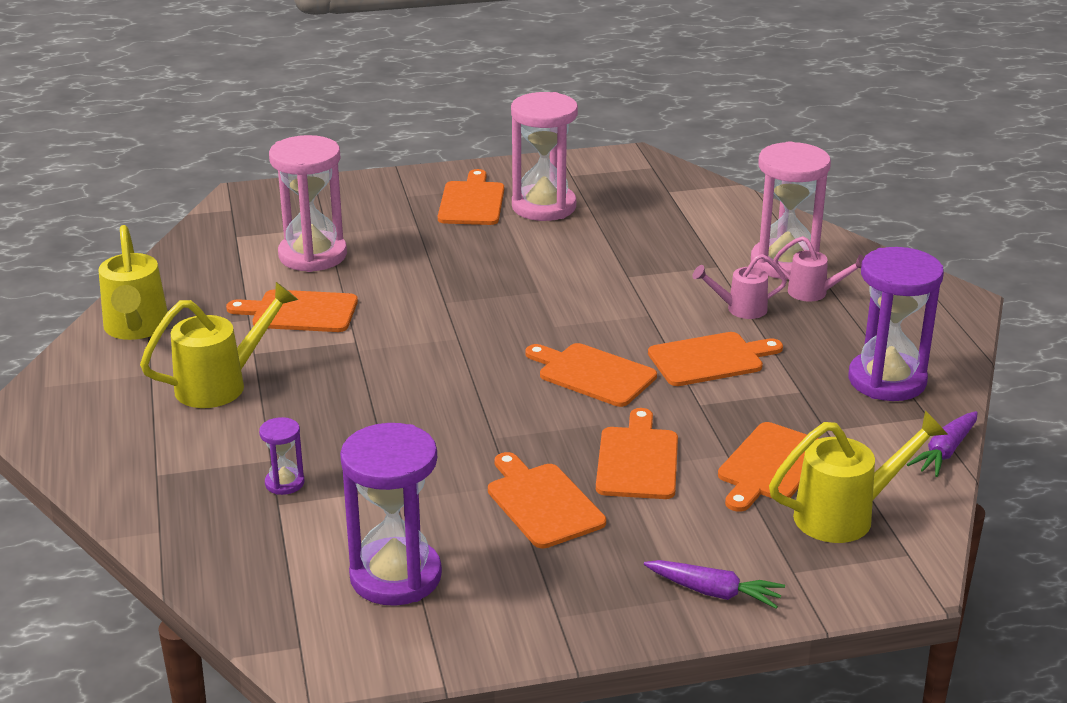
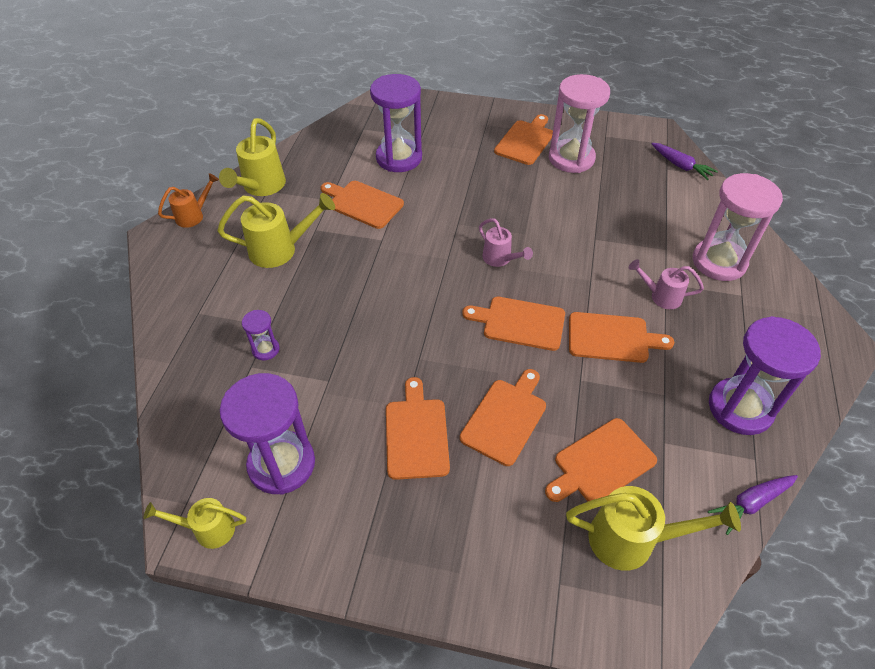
camera: 25 degrees right, 20 degrees up
(59, 381) = (193, 215): none -> orange watering can
(313, 255) = (399, 158): pink hourglass -> purple hourglass
(349, 658) = (208, 529): none -> yellow watering can
(592, 374) = (519, 323): orange cutting board -> orange cutting board turned 45 degrees counterclockwise
(714, 592) = (487, 578): purple carrot -> purple carrot (680, 166)
(814, 293) = (726, 298): pink watering can -> pink watering can (500, 259)

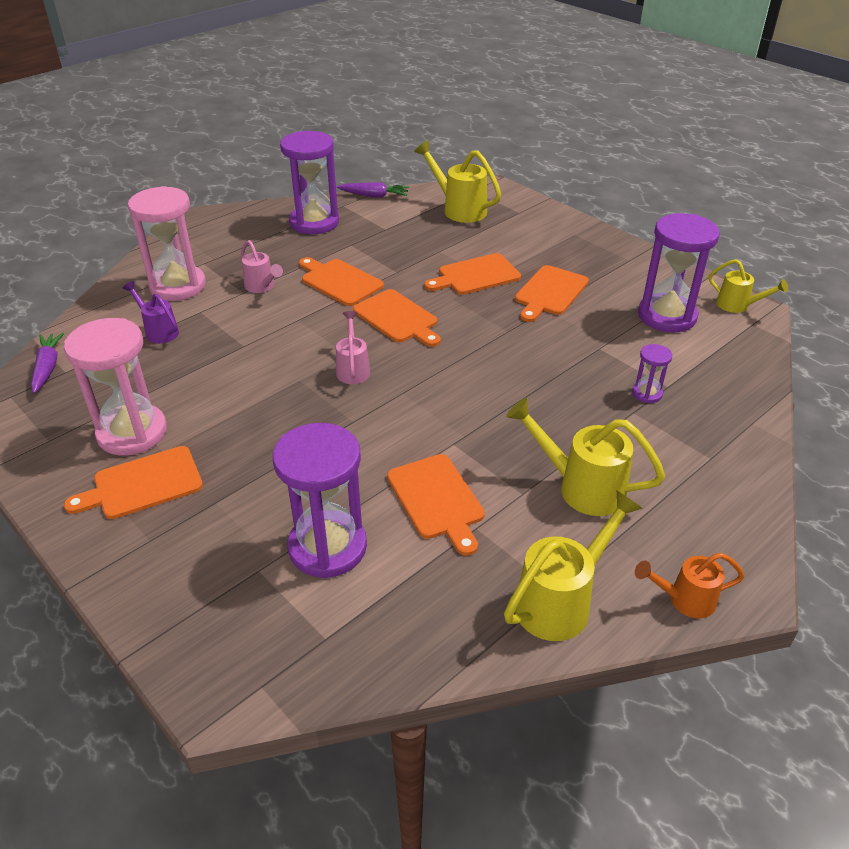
camera: 145 degrees left, 10 degrees down
(601, 463) = (437, 236): orange cutting board -> none
(664, 220) = (159, 331): none -> purple watering can

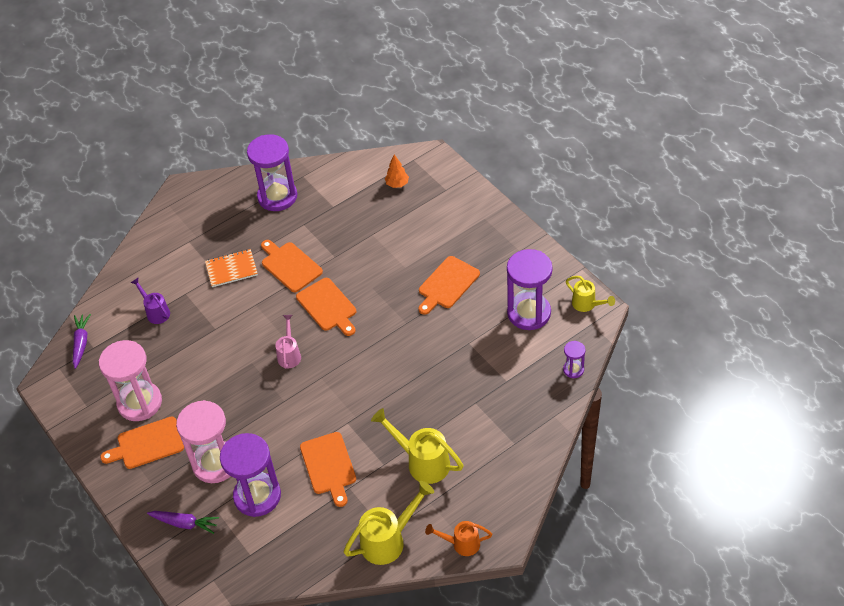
camera: 10 degrees right, 10 degrees up
(178, 286) = (169, 266): pink hourglass -> pink hourglass (215, 463)
(262, 287) = (231, 269): pink watering can -> orange notebook
(374, 196) = (330, 164): purple carrot -> purple carrot (184, 523)
(459, 209) = (397, 184): yellow watering can -> orange tree
(475, 275) = (394, 263): orange cutting board -> none
(647, 393) = (489, 387): purple hourglass -> purple hourglass (573, 370)

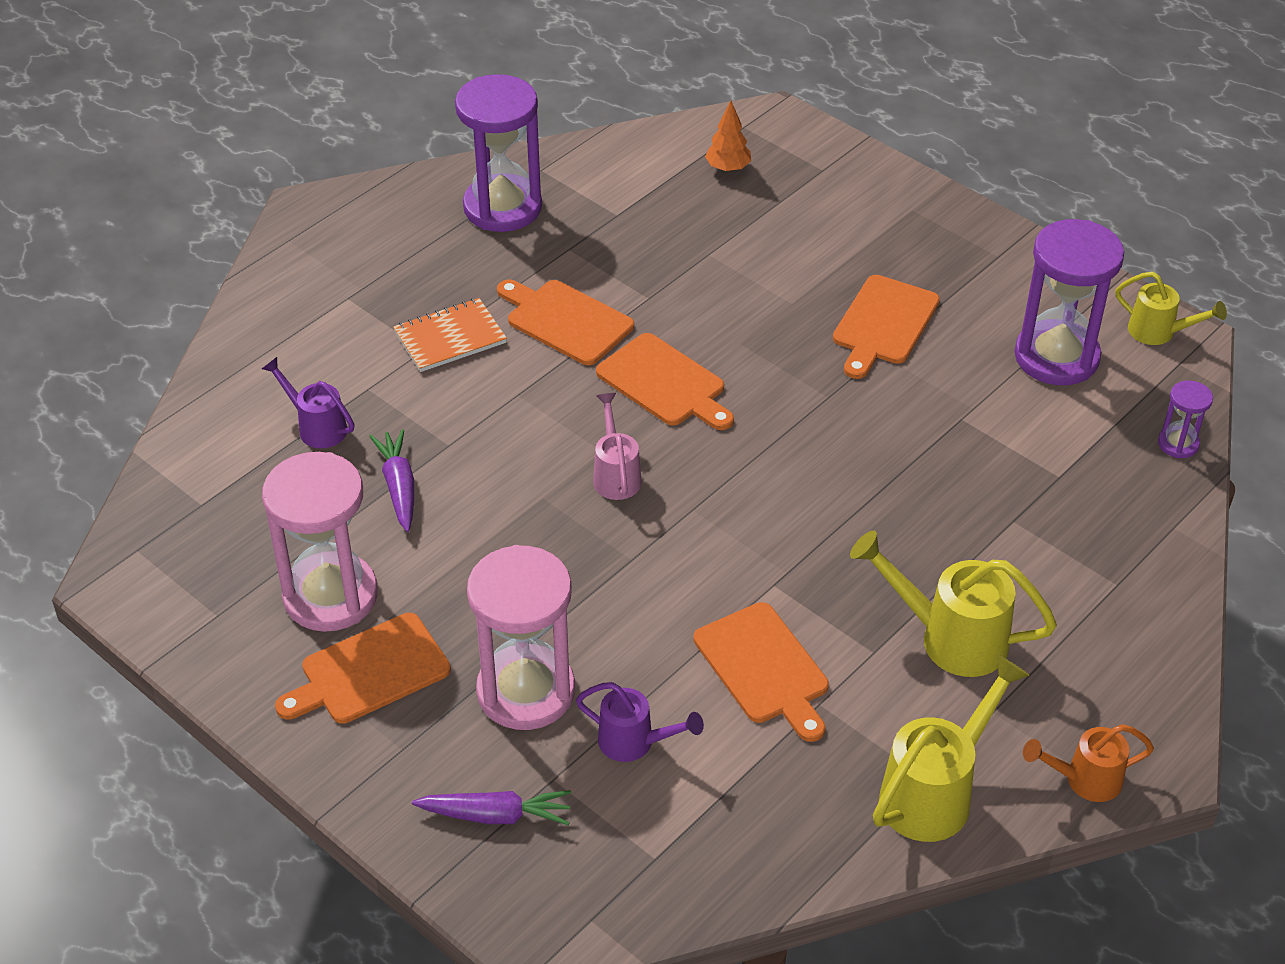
camera: 15 degrees left, 5 degrees down
(81, 343) = (173, 499): purple carrot -> purple carrot (399, 487)
(257, 496) = (634, 742): purple hourglass -> purple watering can

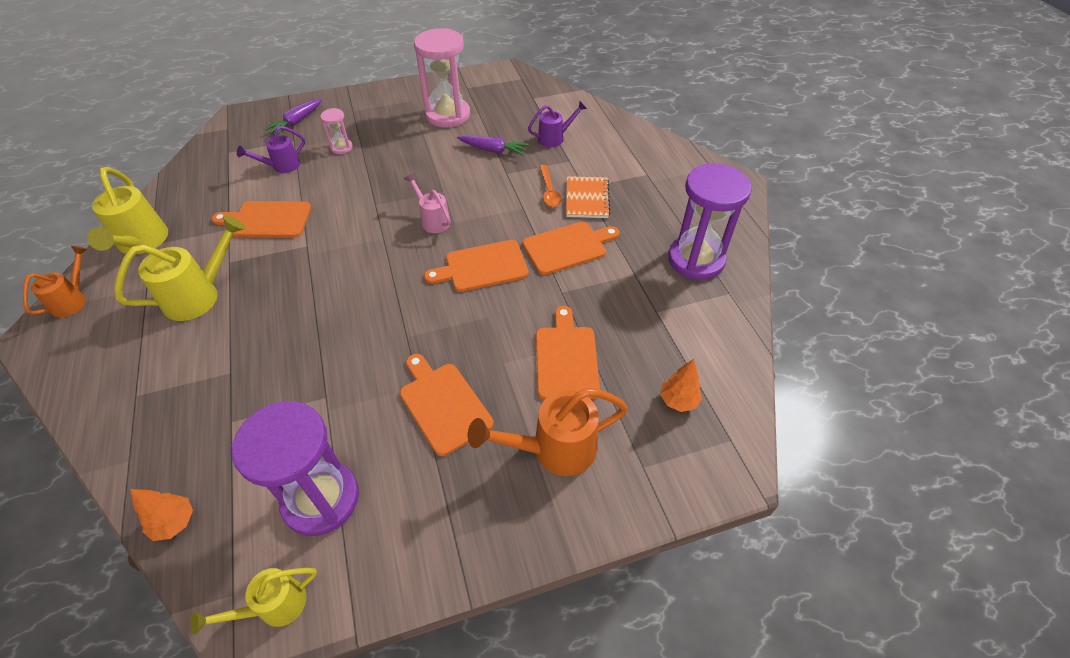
camera: 120 degrees right, 5 degrees up
(369, 672) = (398, 113): orange cutting board -> orange cutting board (566, 358)
(460, 381) = (549, 191): none -> orange spoon
(526, 691) = (341, 147): pink hourglass -> pink hourglass, size x0.46
(616, 475) = (433, 220): pink watering can -> pink watering can turned 150 degrees counterclockwise
(858, 229) = (554, 449): none -> orange watering can
(1178, 444) = (174, 523): purple hourglass -> orange tree

